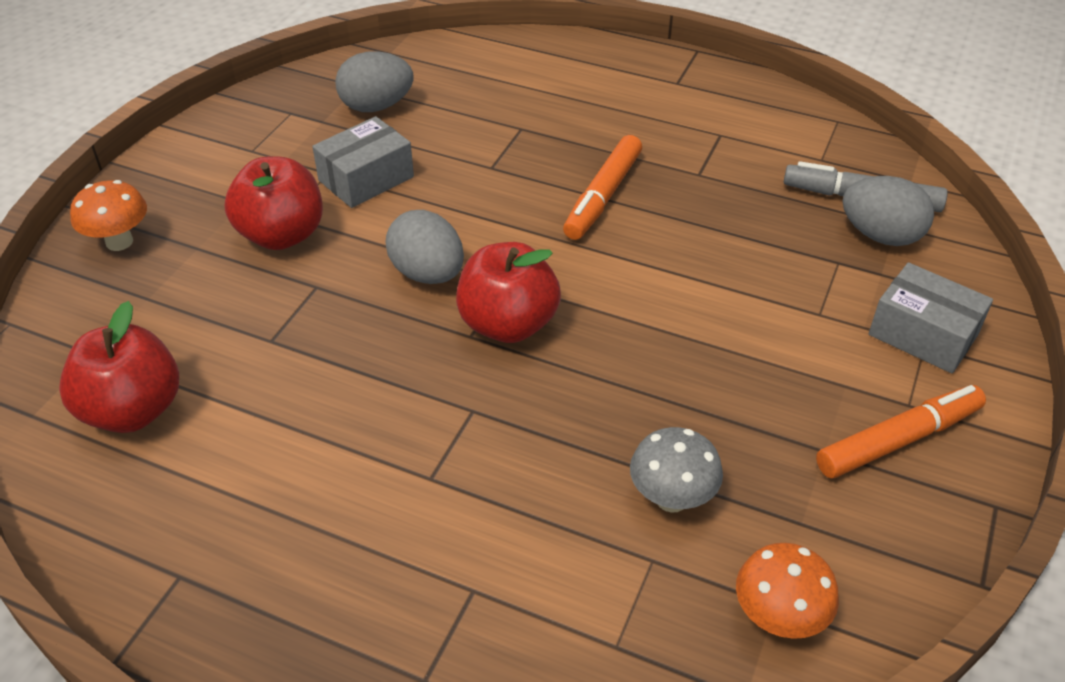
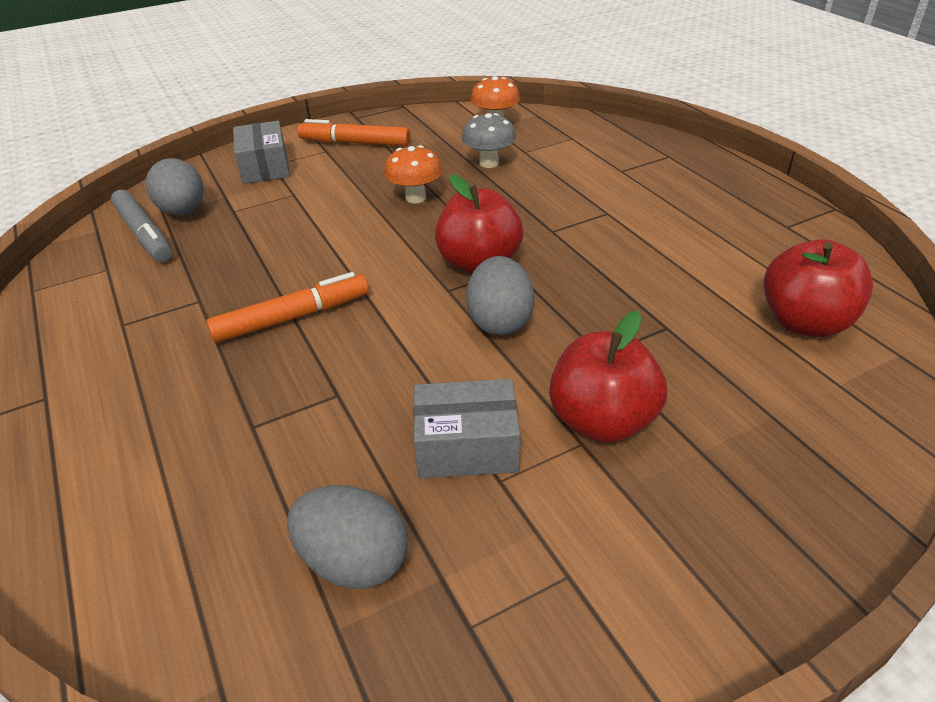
camera: 140 degrees left, 5 degrees down
(119, 242) = (795, 505): orange mushroom -> orange mushroom (415, 198)

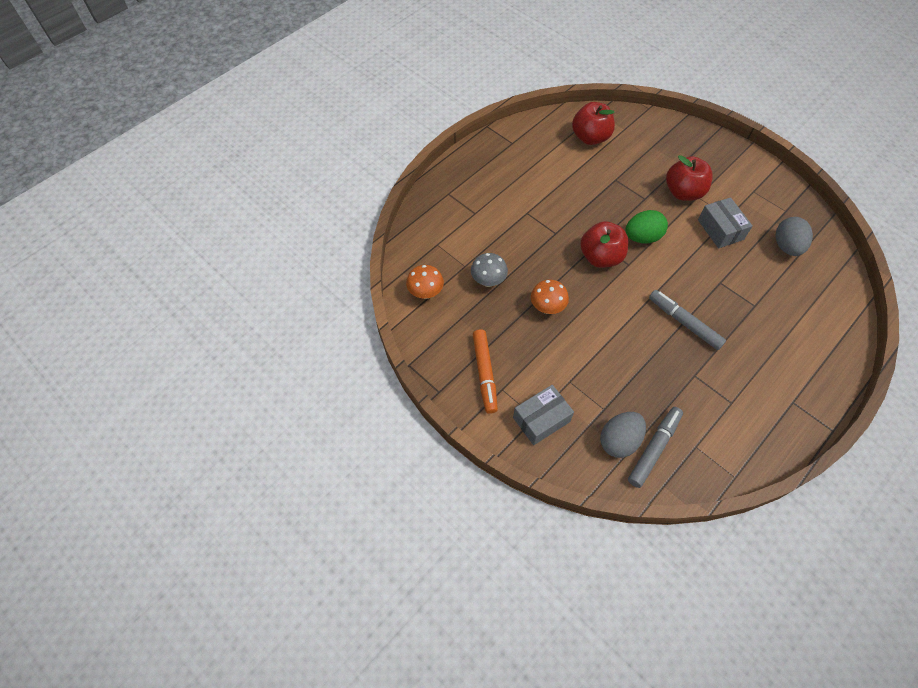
camera: 110 degrees left, 20 degrees up
(292, 317) = (684, 323): orange marker -> grey marker
(500, 321) = (642, 237): grey egg -> green egg

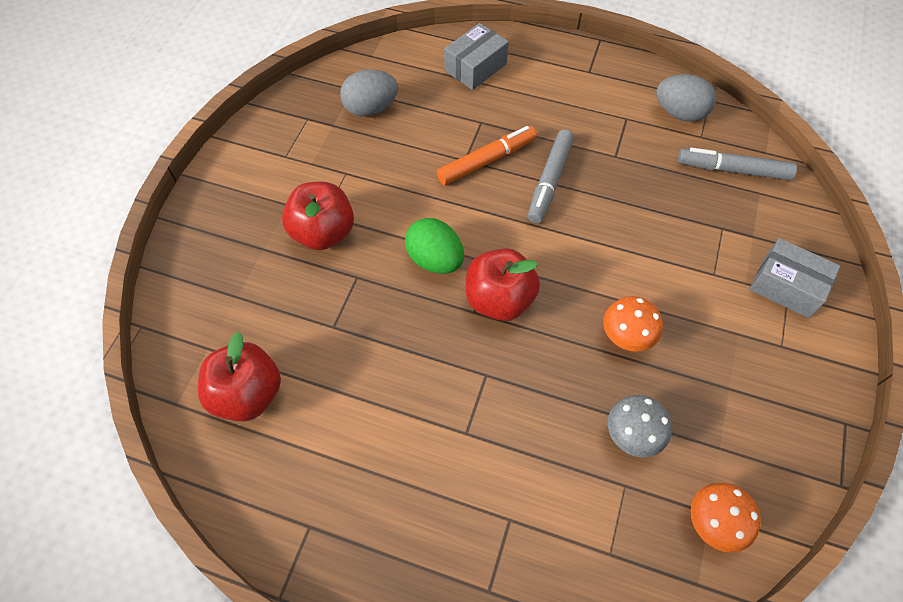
camera: 115 degrees left, 0 degrees up
(485, 373) = (777, 376): orange marker -> orange marker (486, 161)
(619, 441) = (749, 203): grey egg -> grey egg (679, 113)
(720, 229) = (375, 177): grey box -> grey box (475, 67)

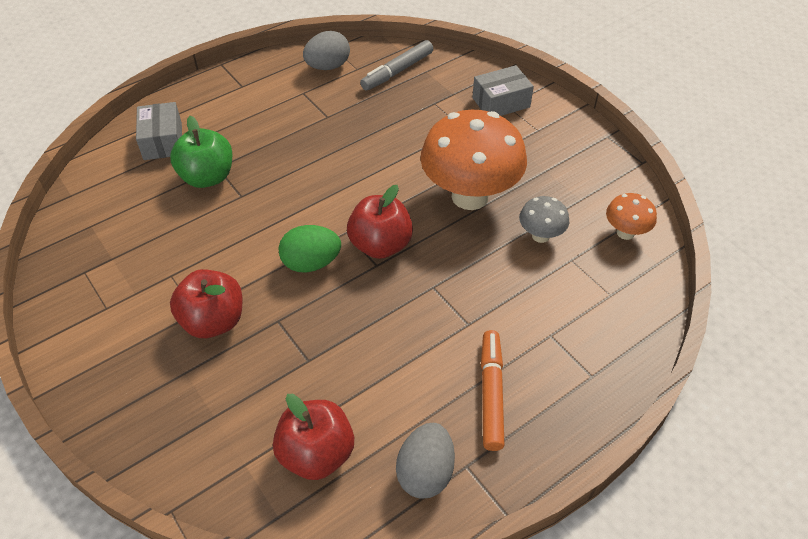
camera: 55 degrees left, 10 degrees down
(371, 108) = (125, 224): grey egg -> grey egg (425, 472)
(464, 123) = (207, 177): none -> green apple
(486, 161) = (256, 184): orange marker -> orange marker (491, 393)
(550, 181) = (311, 161): grey marker -> none
(626, 337) = (470, 196): orange mushroom -> orange mushroom, size x2.17

